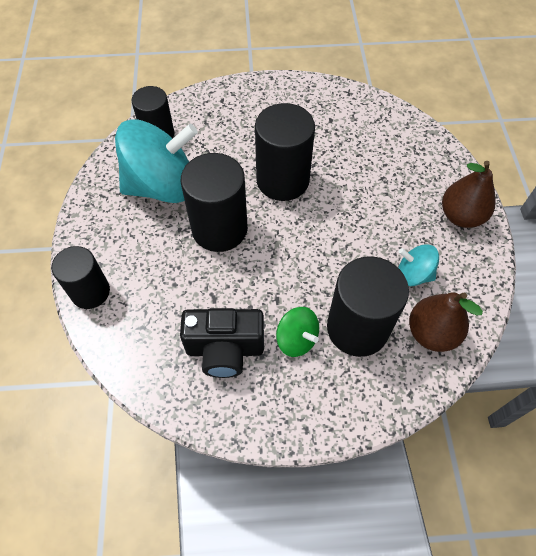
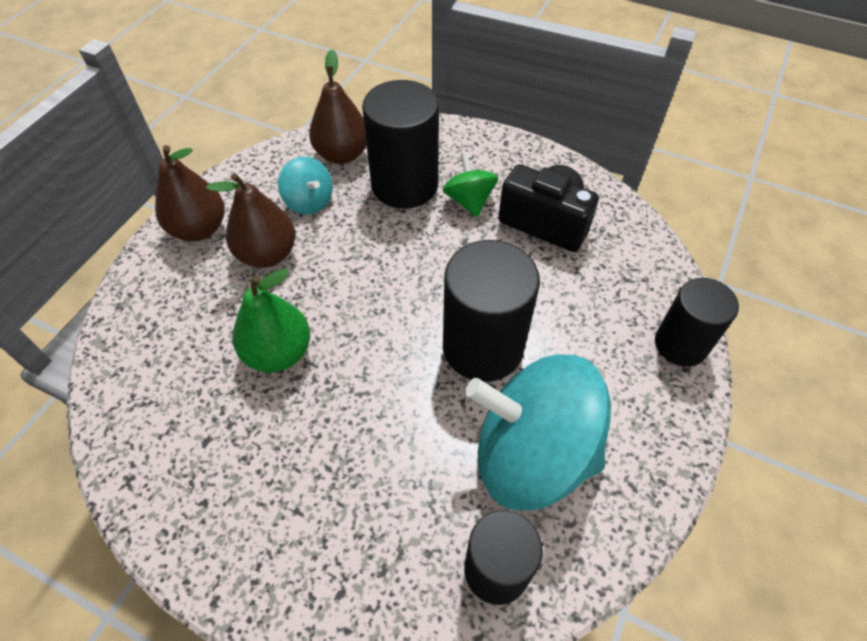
camera: 150 degrees left, 5 degrees down
(282, 180) = (356, 374): black cylinder -> none
(334, 170) = (278, 353): none -> green pear
(400, 221) = (267, 254): none -> brown pear

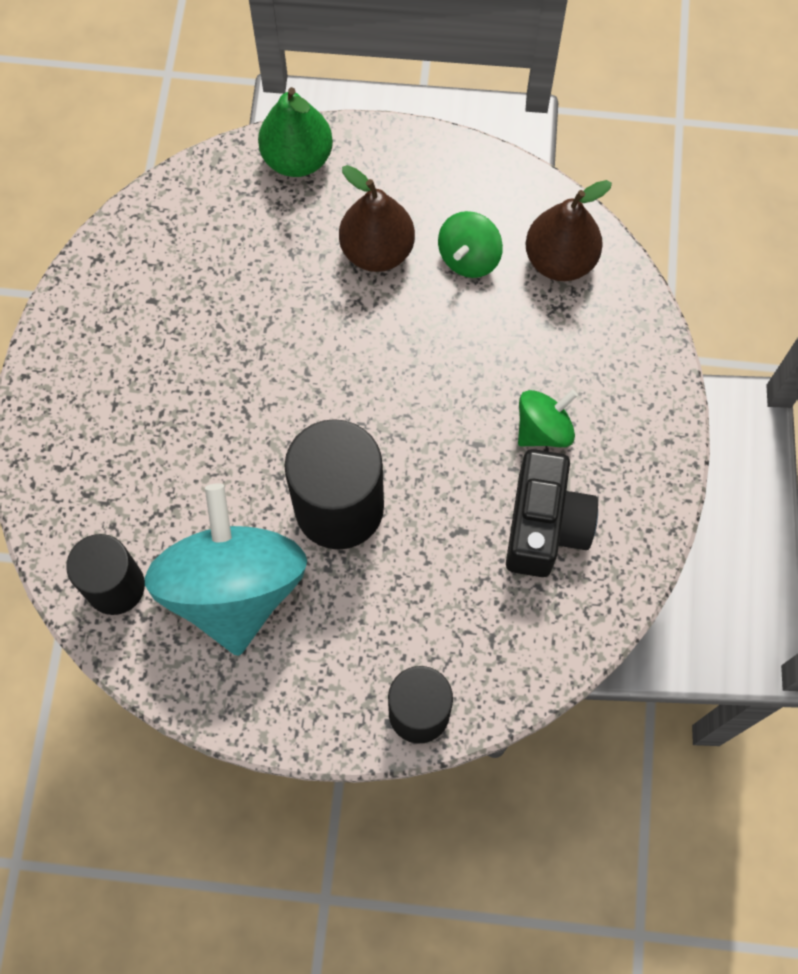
camera: 70 degrees right, 15 degrees up
(199, 229) = (384, 168): brown pear -> none
(278, 353) = (262, 318): green pear -> green pear (297, 158)
(309, 202) = (469, 257): turquoise spinning top -> green spinning top
(404, 185) = (539, 348): black cylinder -> none

